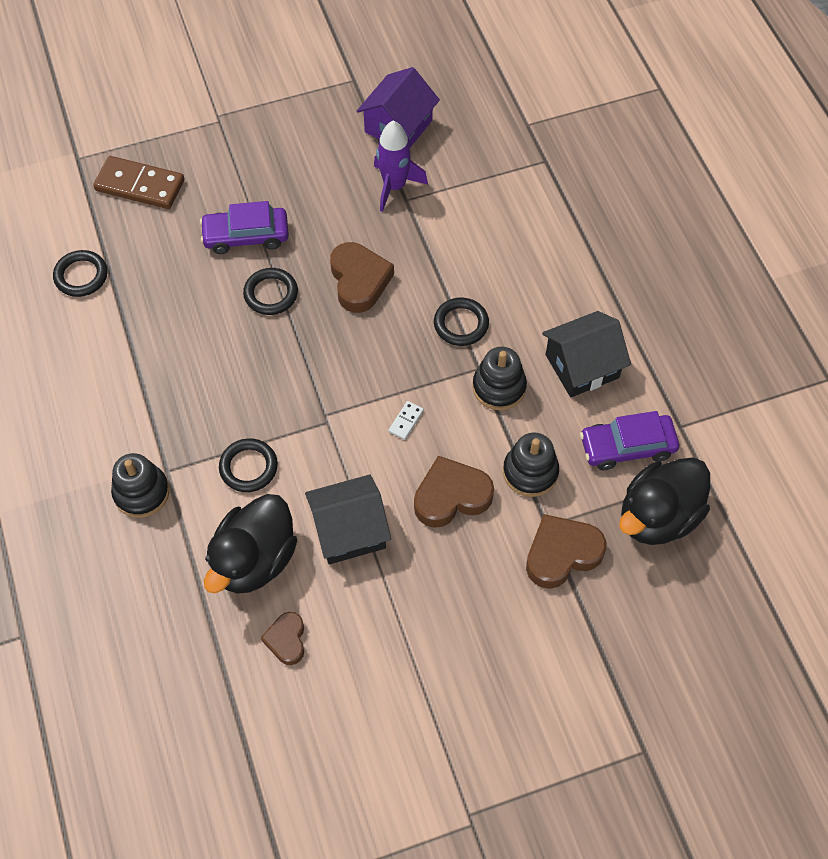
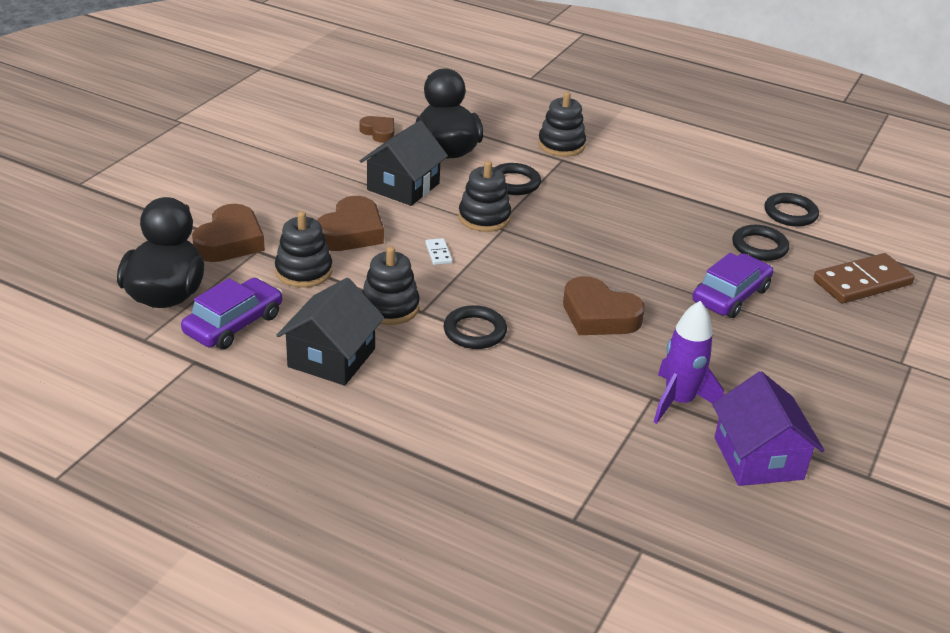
camera: 135 degrees right, 25 degrees down
(271, 294) = (650, 271): black ring -> black ring (759, 247)
(325, 439) = (484, 218): none -> black stacking toy

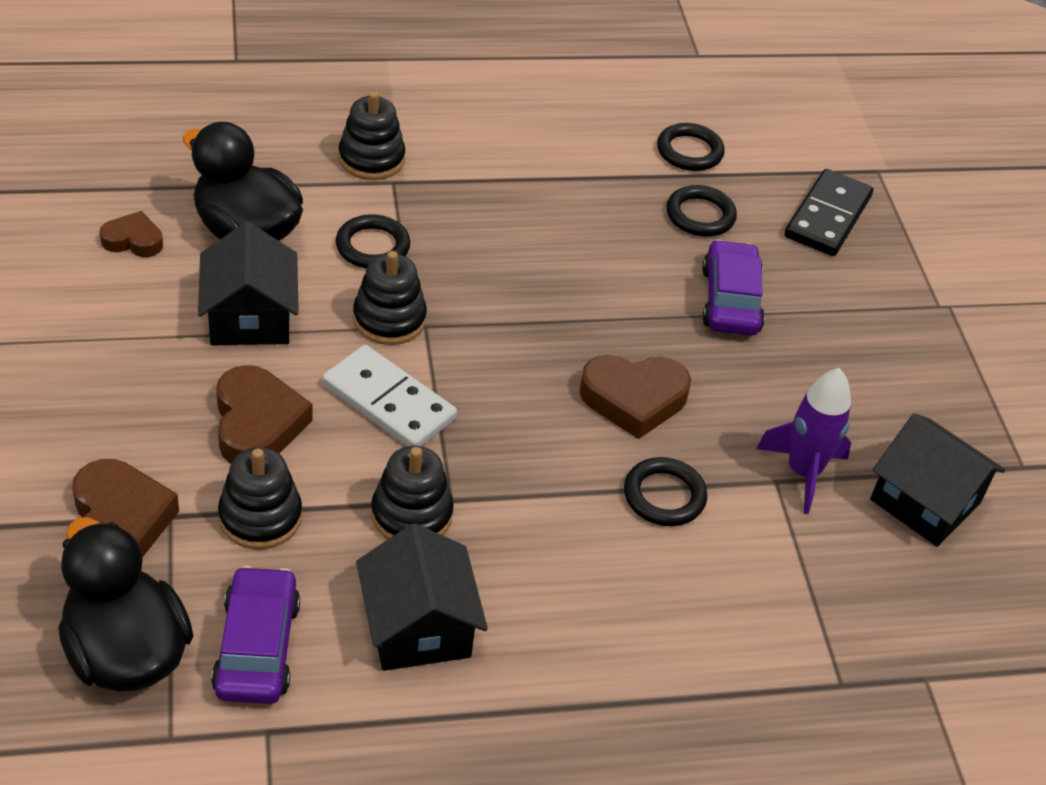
camera: 40 degrees left, 10 degrees up
(438, 253) = (389, 402): white domino -> white domino, size x2.32
(475, 331) = (533, 496): black ring -> black ring (664, 496)
(758, 458) = (925, 502): purple house -> black house
(862, 282) = (828, 217): brown domino -> black domino

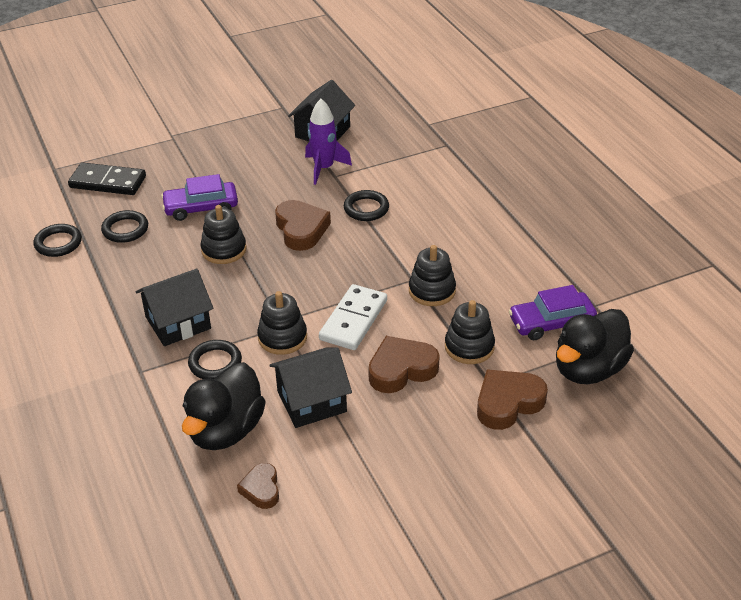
camera: 100 degrees left, 5 degrees down
(371, 159) = (117, 389): black stacking toy -> black stacking toy (224, 250)
(418, 626) = (501, 271): black house -> black house (178, 322)

